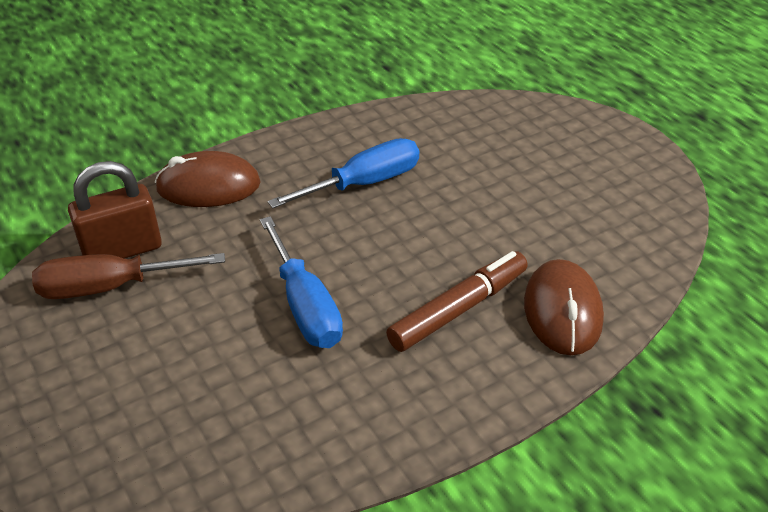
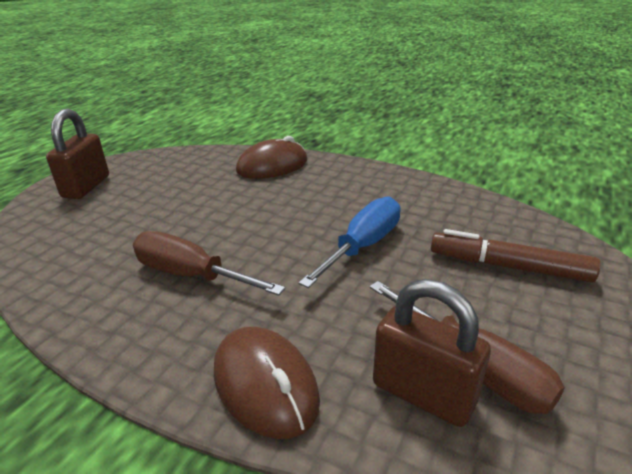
camera: 120 degrees left, 10 degrees down
(364, 183) = (191, 275): blue screwdriver -> brown screwdriver
(458, 309) = (303, 193): brown marker -> brown marker (508, 266)
(603, 150) = (86, 187): none -> brown padlock

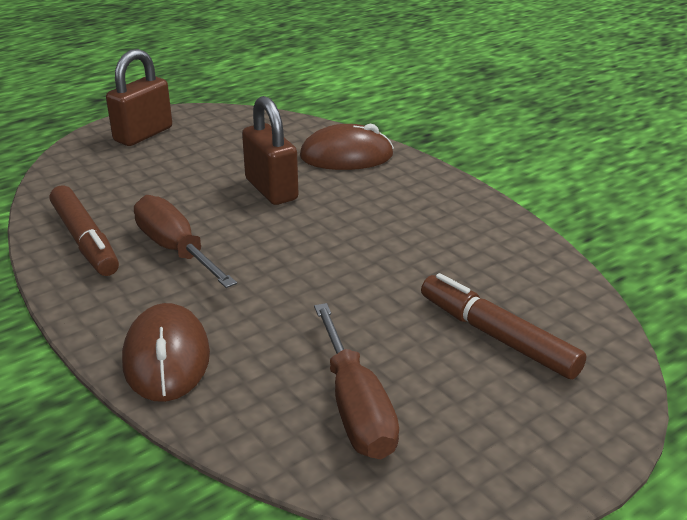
camera: 25 degrees right, 0 degrees up
(92, 292) = (85, 240): none -> brown marker
(363, 246) = (362, 270): blue screwdriver -> none
(423, 393) = (290, 410): brown padlock -> brown padlock (271, 189)

